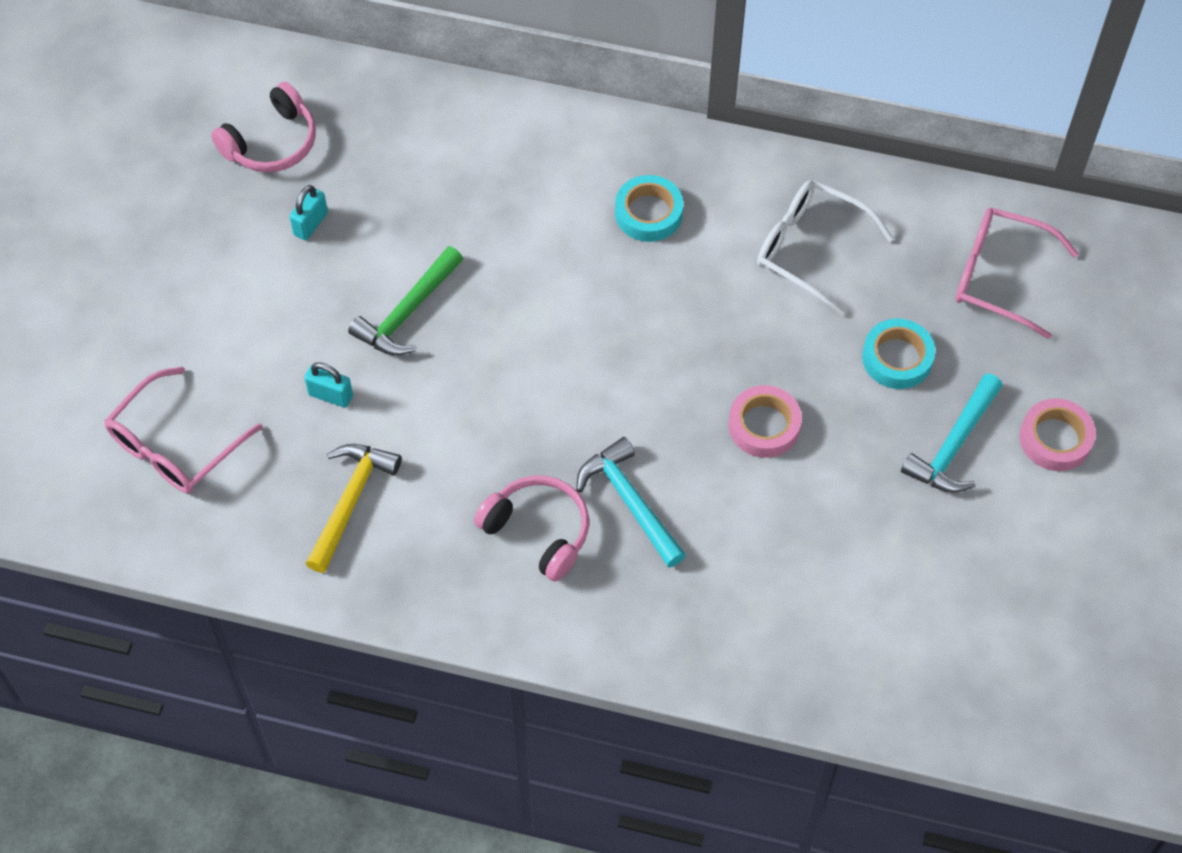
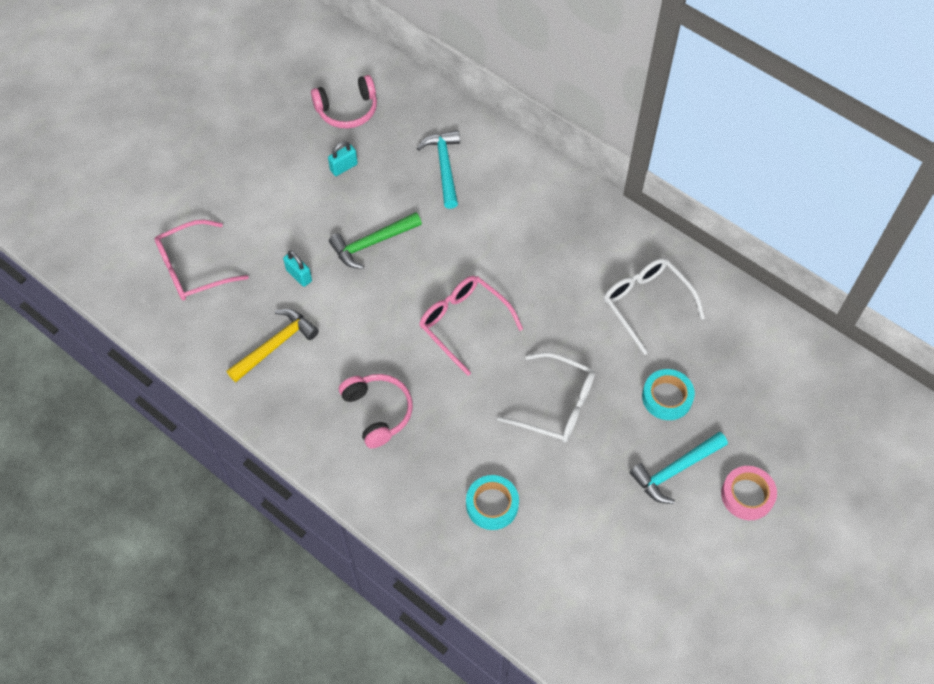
camera: 25 degrees right, 0 degrees up
(630, 501) = (445, 417): turquoise hammer -> turquoise hammer (444, 167)
(648, 213) = (553, 240): turquoise tape -> turquoise tape (492, 504)
(764, 425) = (556, 405): pink tape -> white glasses
(1000, 277) = (764, 372): pink glasses -> pink glasses (464, 323)

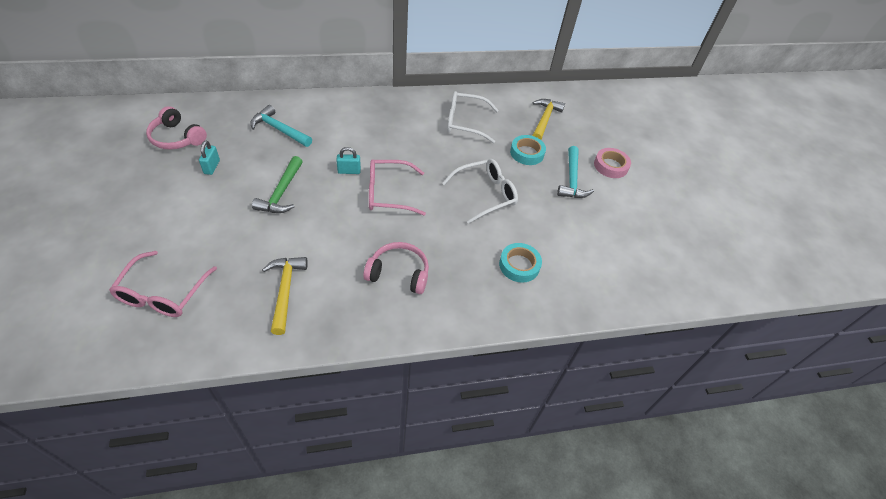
camera: 55 degrees left, 10 degrees down
(299, 276) = (253, 241): turquoise padlock -> turquoise padlock (349, 171)
(347, 110) = (177, 138): pink headphones -> pink headphones turned 105 degrees clockwise
(749, 374) = (544, 120): none -> yellow hammer

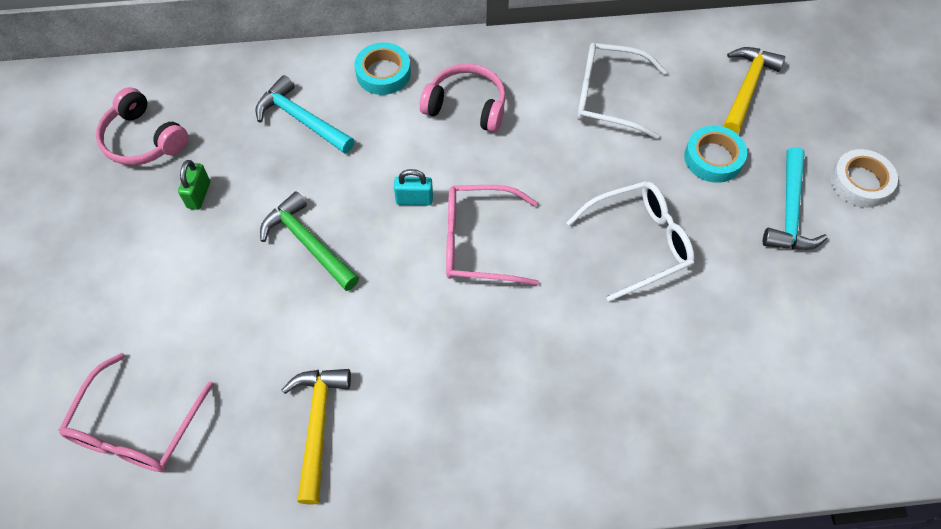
camera: 10 degrees right, 10 degrees up
(212, 167) = (199, 195): turquoise padlock -> green padlock
(281, 193) = (308, 243): green hammer -> green hammer turned 120 degrees clockwise
(398, 273) = (494, 396): pink headphones -> pink headphones (466, 106)
(519, 265) = (691, 382): turquoise tape -> turquoise tape (383, 73)
(610, 166) = (860, 182): pink tape -> white tape

